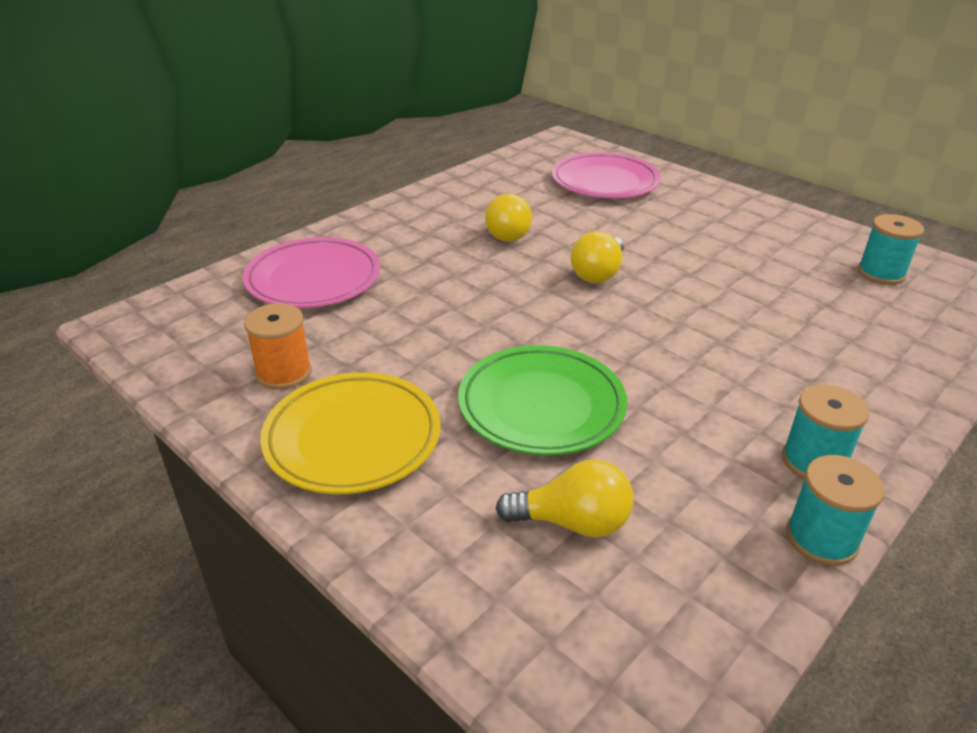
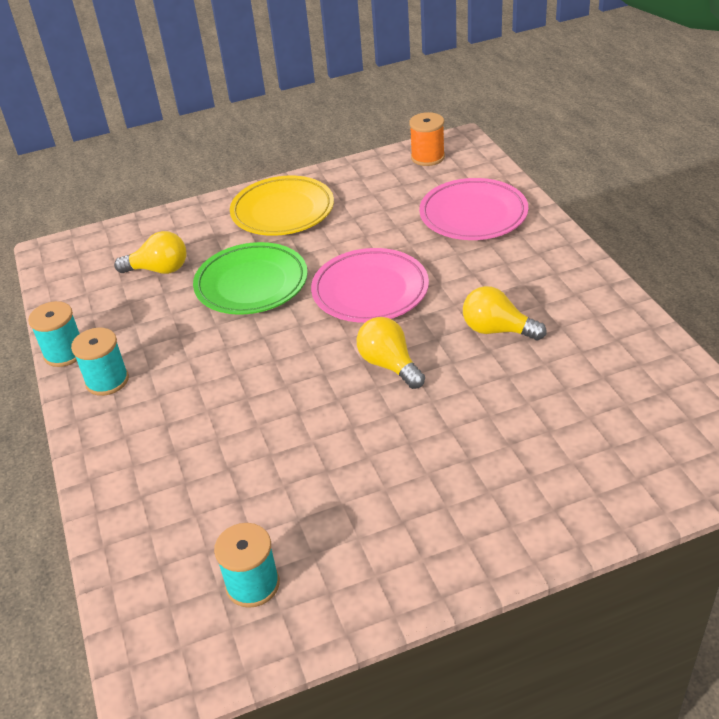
camera: 120 degrees right, 5 degrees up
(284, 373) = (362, 194): orange spool -> orange spool (427, 157)
(572, 522) = (159, 270): yellow light bulb -> yellow light bulb turned 120 degrees counterclockwise
(605, 182) = (591, 445): pink plate -> pink plate (370, 291)

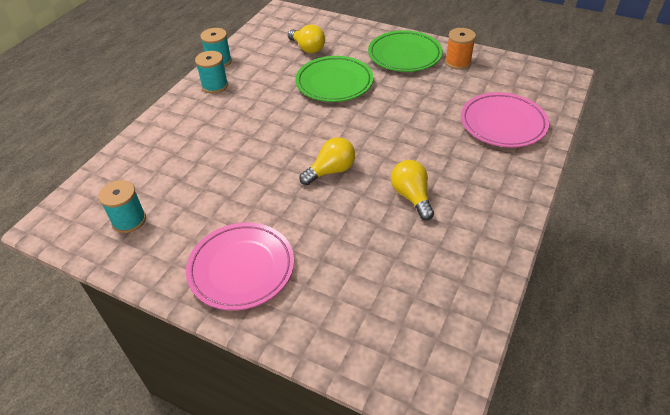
camera: 45 degrees right, 5 degrees up
(282, 211) = (404, 55): yellow plate -> green plate
(370, 291) = (381, 126): pink plate -> pink plate (241, 269)
(389, 365) = (331, 171): yellow light bulb -> yellow light bulb turned 45 degrees clockwise
(427, 157) = (529, 73): orange spool -> orange spool (458, 62)

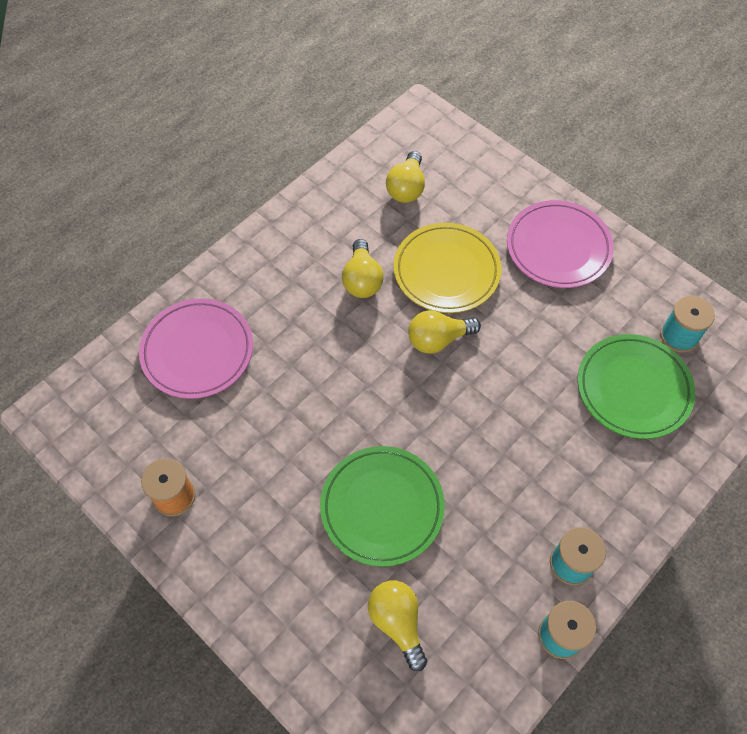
camera: 165 degrees left, 15 degrees up
(342, 221) = (446, 271): none -> yellow plate
(404, 55) = (245, 543): green plate -> green plate (633, 389)
(412, 290) = (406, 188): none -> yellow light bulb

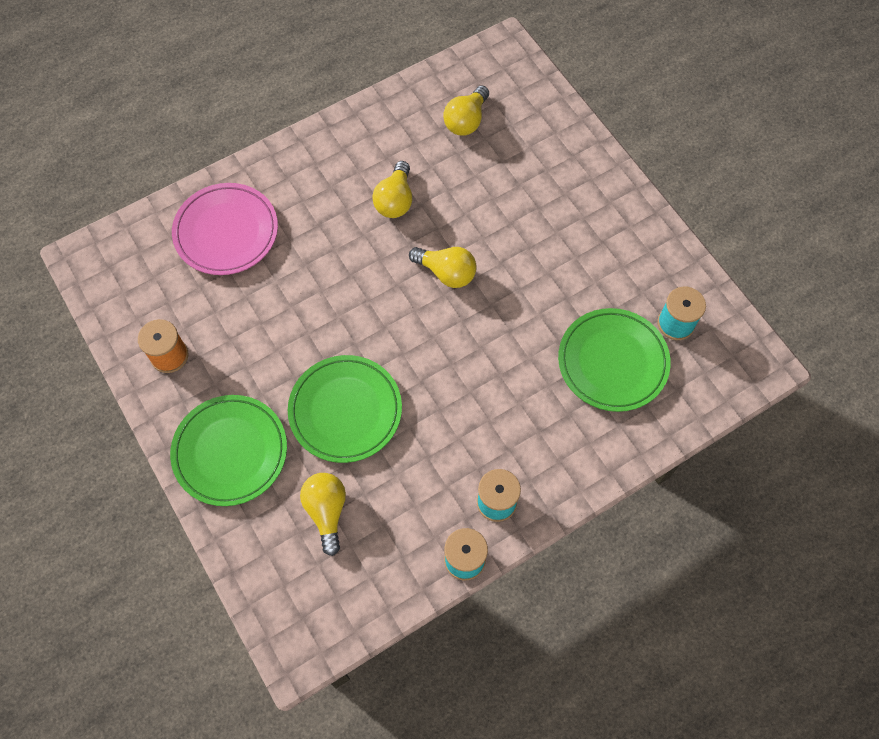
camera: 15 degrees right, 5 degrees up
(272, 584) = (230, 452): none -> green plate
(438, 339) = (446, 273): yellow light bulb -> yellow light bulb turned 150 degrees counterclockwise
(446, 271) = (476, 210): yellow plate -> none
(558, 248) = (591, 212): pink plate -> none

